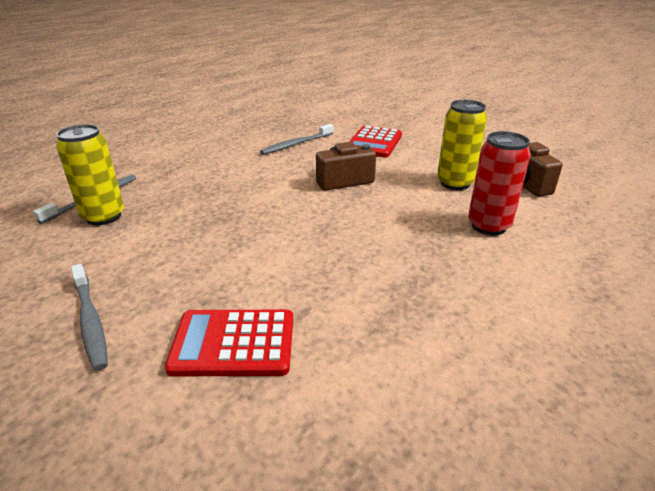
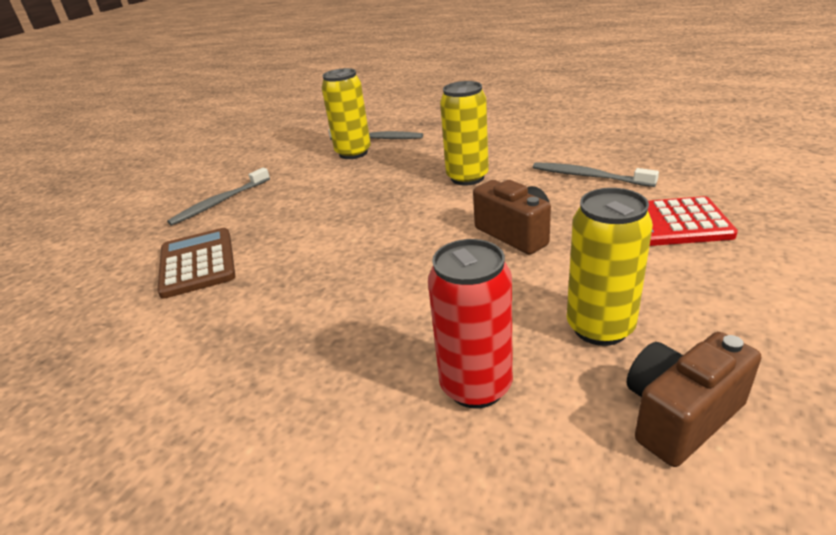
camera: 75 degrees right, 0 degrees up
(233, 343) = (197, 263): red calculator -> brown calculator
(242, 178) = (467, 178): none -> yellow can

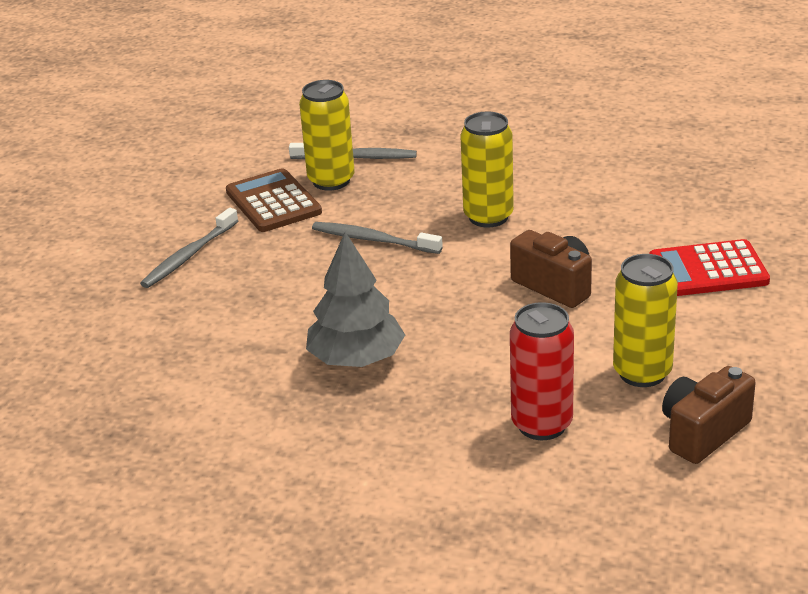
camera: 10 degrees left, 0 degrees up
(197, 263) = (211, 331): brown calculator -> brown calculator (273, 202)
(308, 295) = (356, 359): none -> grey tree
(589, 176) = (627, 214): grey toothbrush -> grey toothbrush (374, 240)

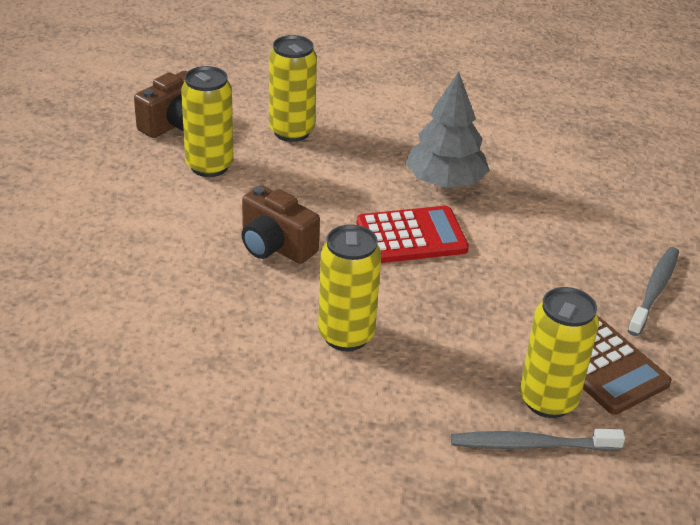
camera: 170 degrees right, 5 degrees up
(374, 240) = (467, 306): grey toothbrush -> none
(542, 425) = (291, 132): red can -> yellow can
(708, 270) = (123, 260): red calculator -> red calculator (411, 236)

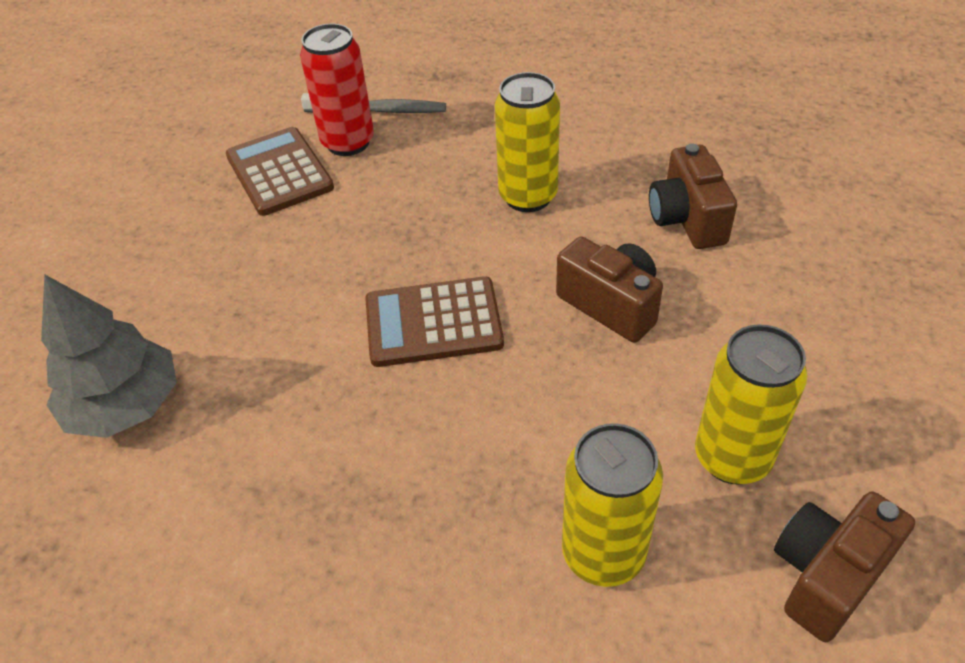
camera: 170 degrees left, 10 degrees up
(199, 312) = (687, 219): none -> brown camera
(411, 236) = (433, 322): red calculator -> brown calculator
(445, 182) = (360, 425): grey tree -> grey tree (125, 405)
(548, 400) = (348, 142): yellow can -> red can
(654, 291) = (172, 250): grey toothbrush -> none

